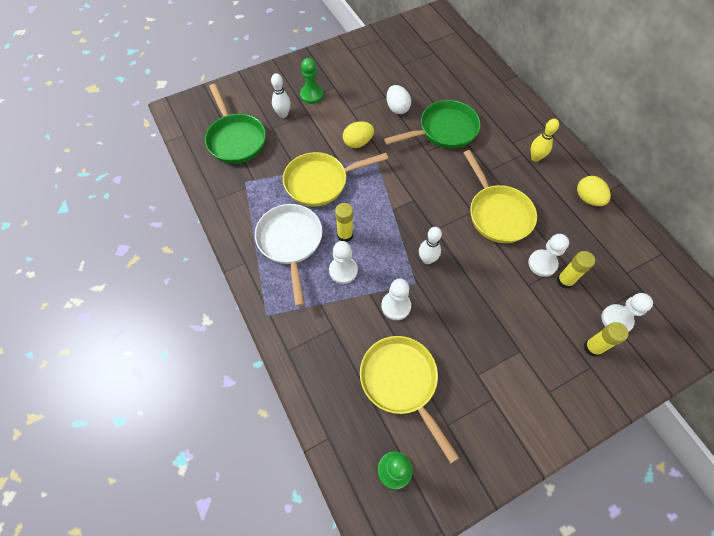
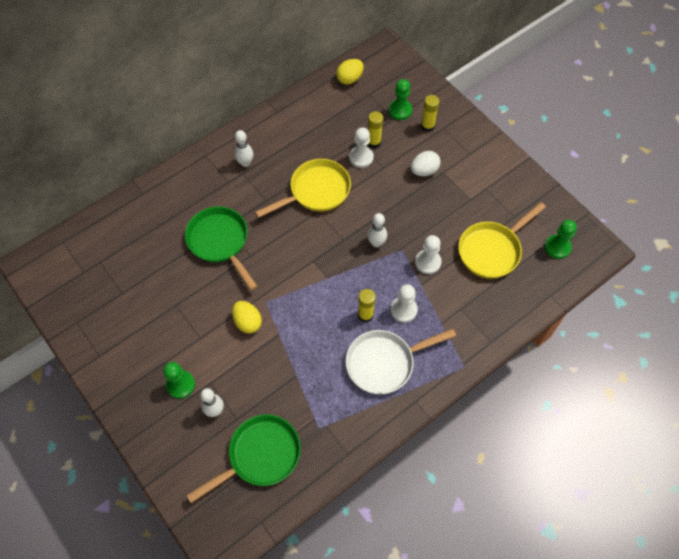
camera: 100 degrees left, 0 degrees up
(320, 182) = (306, 350): yellow pan -> none
(397, 108) = (193, 290): white egg -> white egg (424, 171)
(535, 157) = (245, 163): yellow bowling pin -> white bowling pin
(588, 198) = (287, 124): yellow egg -> yellow egg (349, 79)
(616, 319) = (400, 110): white pawn -> green pawn

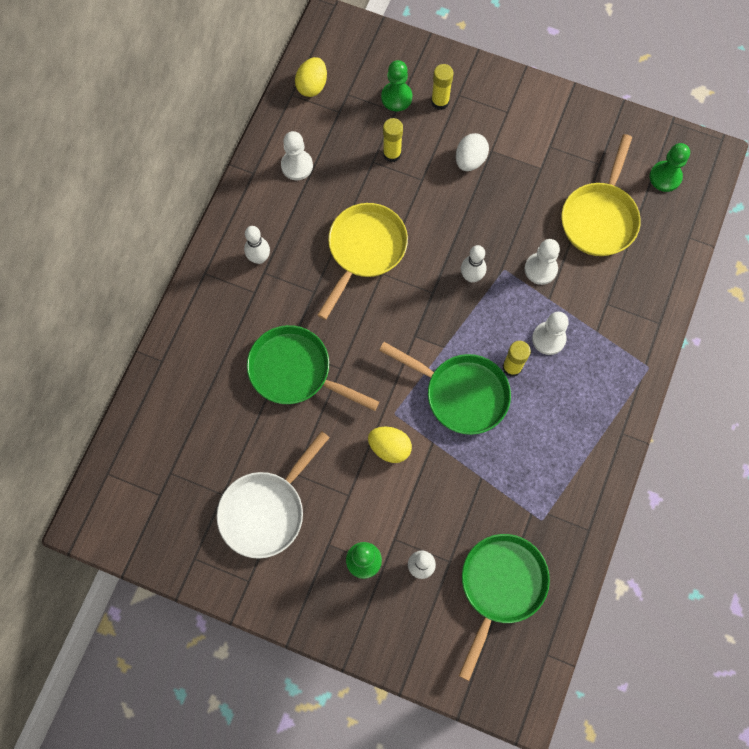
camera: 30 degrees left, 10 degrees up
(319, 313) = (461, 394): none -> green pan
(361, 157) = (389, 180): white pawn -> white pawn (297, 166)
(384, 363) = (565, 410): white pan -> white pan (266, 510)

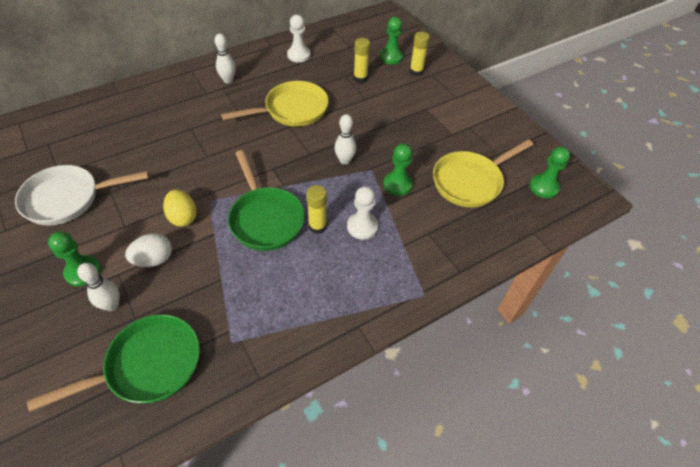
camera: 35 degrees right, 20 degrees down
(295, 371) = (179, 141): green pan -> none
(312, 85) = (347, 30): yellow egg -> none
(470, 160) = (407, 105): white egg -> white egg (154, 260)
(540, 269) = (397, 184): white pawn -> green pawn

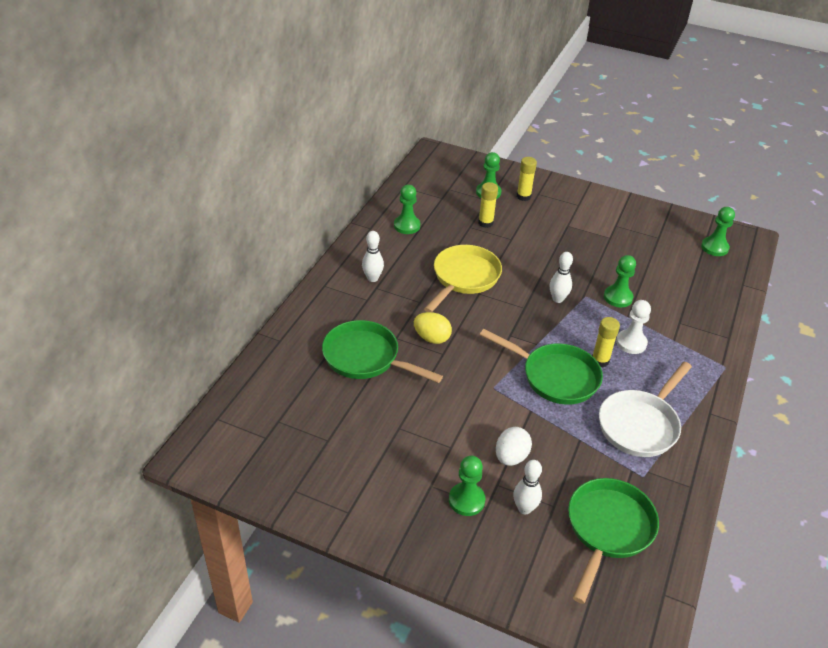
camera: 35 degrees left, 10 degrees down
(68, 199) = (369, 455): white pan -> white pan (640, 425)
(153, 131) = (365, 358): none -> green pan
(183, 217) = (490, 412): yellow egg -> yellow egg (432, 338)
(299, 55) = (407, 226): white pawn -> green pawn
(470, 181) = (664, 269): yellow pan -> none

